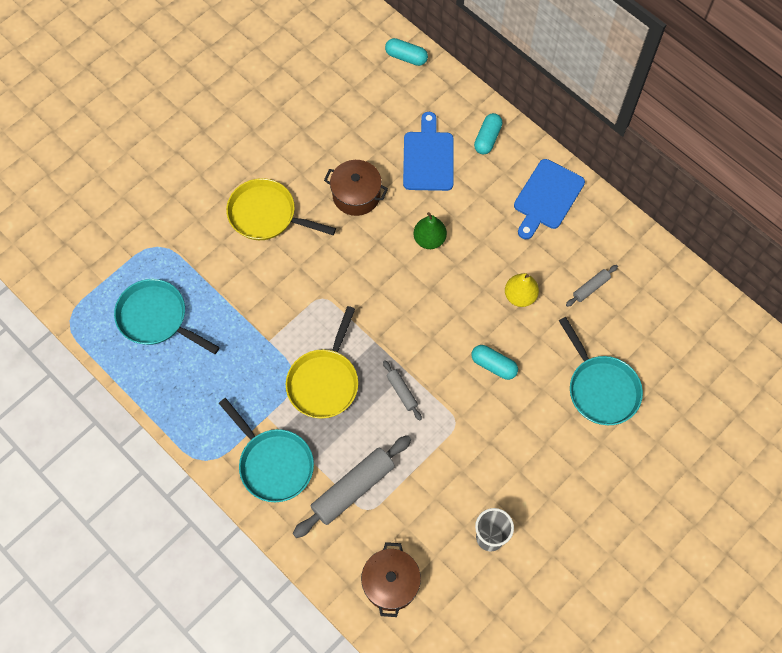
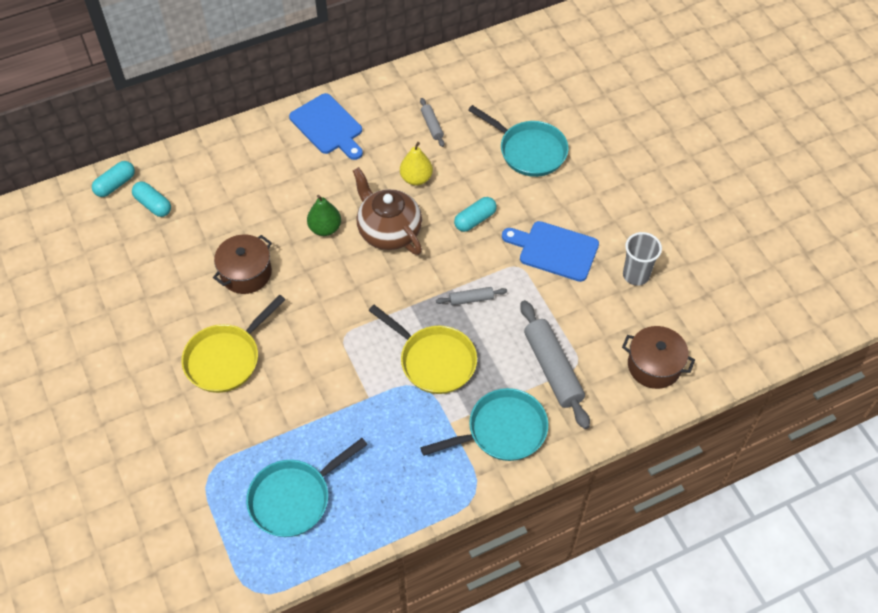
camera: 70 degrees left, 10 degrees down
(428, 157) = (237, 202): blue cutting board -> blue cutting board (554, 250)
(448, 294) = (388, 231): none -> brown teapot
(487, 138) = (243, 150): turquoise capsule -> turquoise capsule (153, 205)
(600, 388) = (529, 151): turquoise pan -> turquoise pan turned 45 degrees clockwise

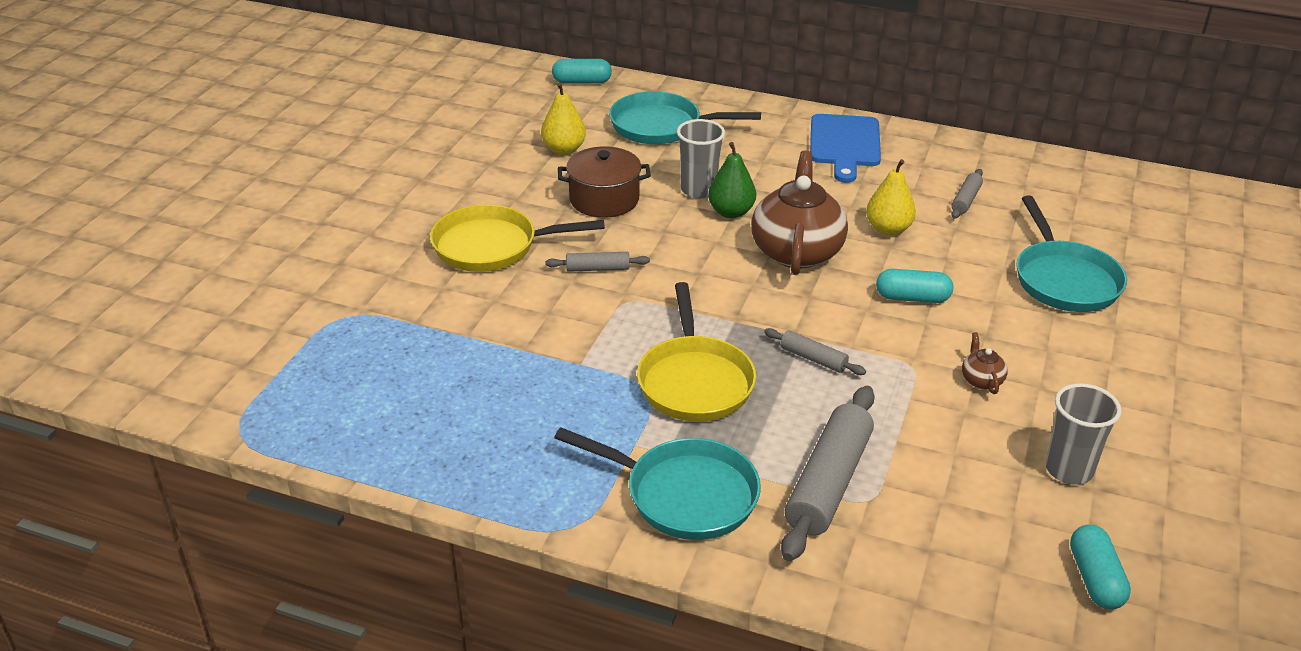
camera: 45 degrees right, 20 degrees down
(153, 205) = (593, 110): turquoise capsule -> turquoise capsule (1095, 579)
(175, 251) = (564, 149): none -> yellow pear
(289, 225) = (698, 190): none -> grey cup
(294, 498) = (387, 390): turquoise pan -> turquoise pan (661, 126)
(302, 327) = (597, 269): none -> grey rolling pin
(554, 250) = (981, 380): blue cutting board -> brown teapot
(654, 365) = (977, 575): brown pot -> none

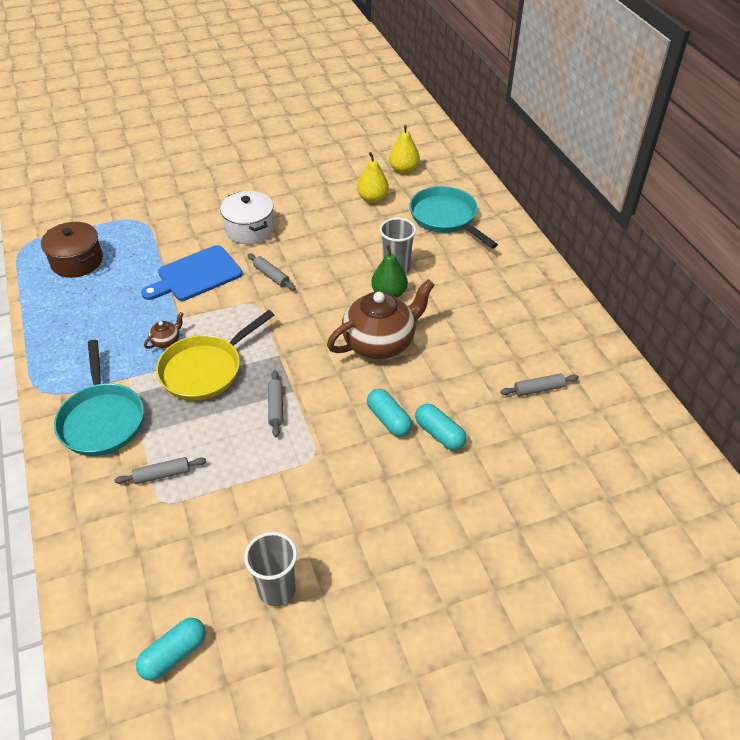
camera: 50 degrees right, 10 degrees up
(492, 246) = (249, 229): yellow pan -> white pot
(582, 82) = (452, 164): turquoise capsule -> turquoise capsule (439, 434)
(604, 199) = (341, 240): brown pot -> brown pot (77, 261)
(828, 483) = (162, 474): grey rolling pin -> grey rolling pin, size x0.49
(844, 144) = (530, 299): blue cutting board -> blue cutting board (196, 275)
(888, 229) = (454, 369): yellow pear -> yellow pear (403, 170)
(981, 380) = (332, 497): brown teapot -> brown teapot (166, 341)
(1064, 280) = (500, 487): turquoise pan -> none

